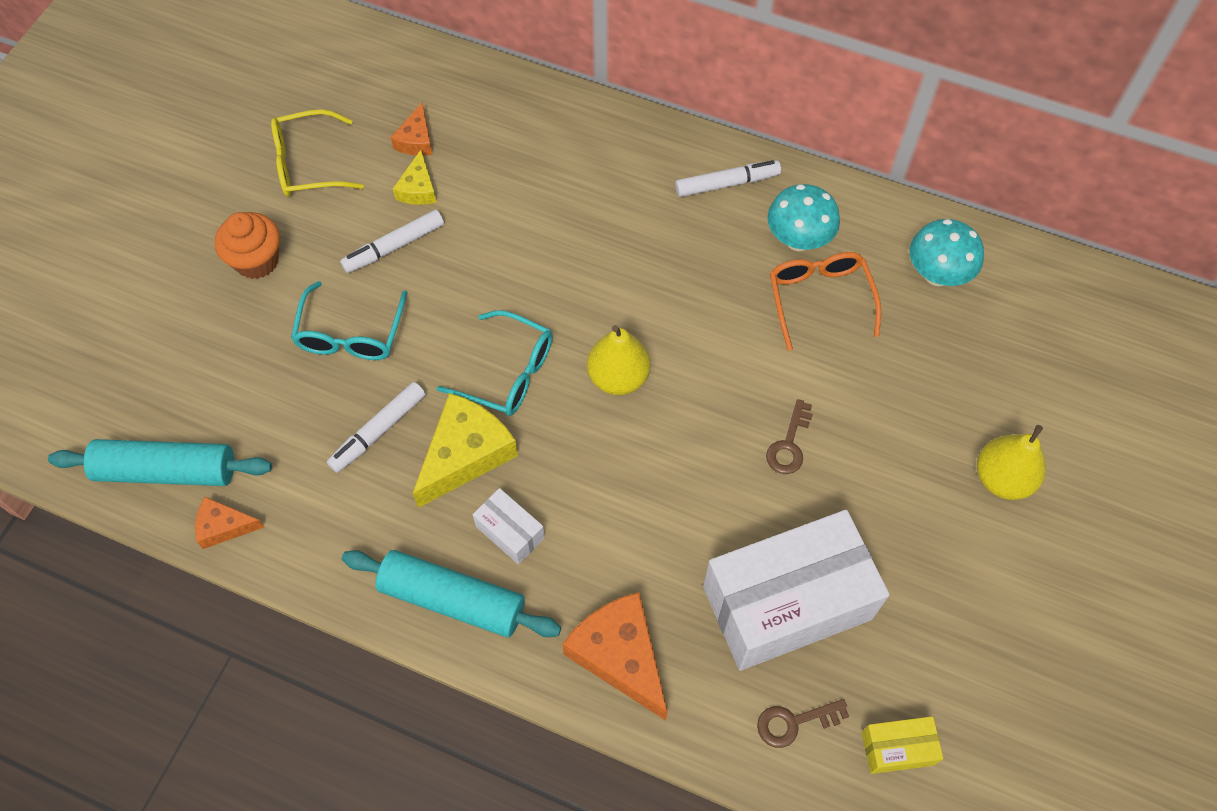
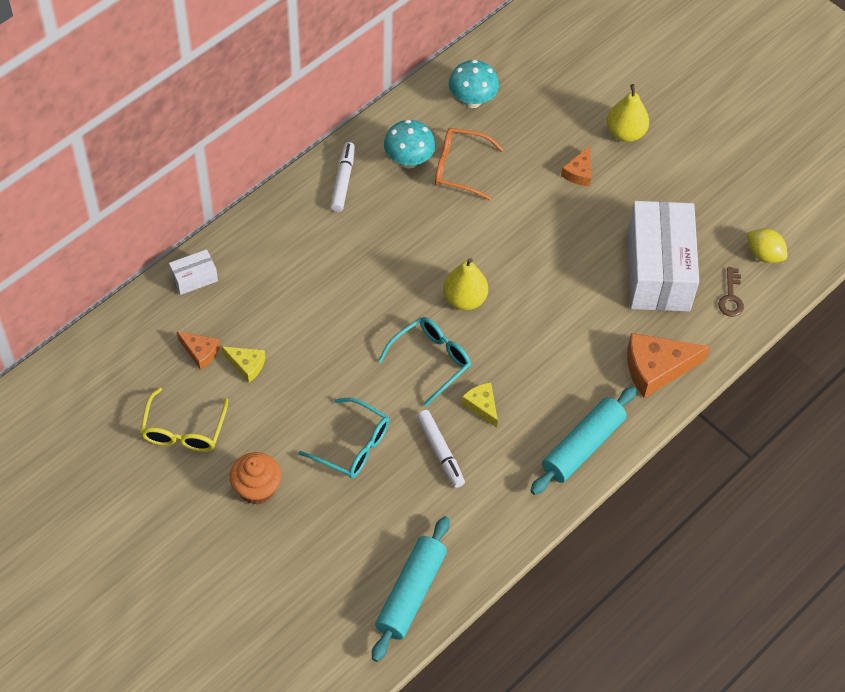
camera: 70 degrees left, 5 degrees down
(224, 526) = (471, 567): orange cheese -> orange cheese (579, 173)
(394, 247) = (291, 396): white marker -> none
(465, 454) = (482, 405): yellow cheese -> yellow cheese, size x0.55
(510, 532) = (549, 399): white box -> white box (194, 278)
(789, 444) = (555, 227): brown key -> none
(897, 748) = (764, 255): yellow box -> yellow lemon

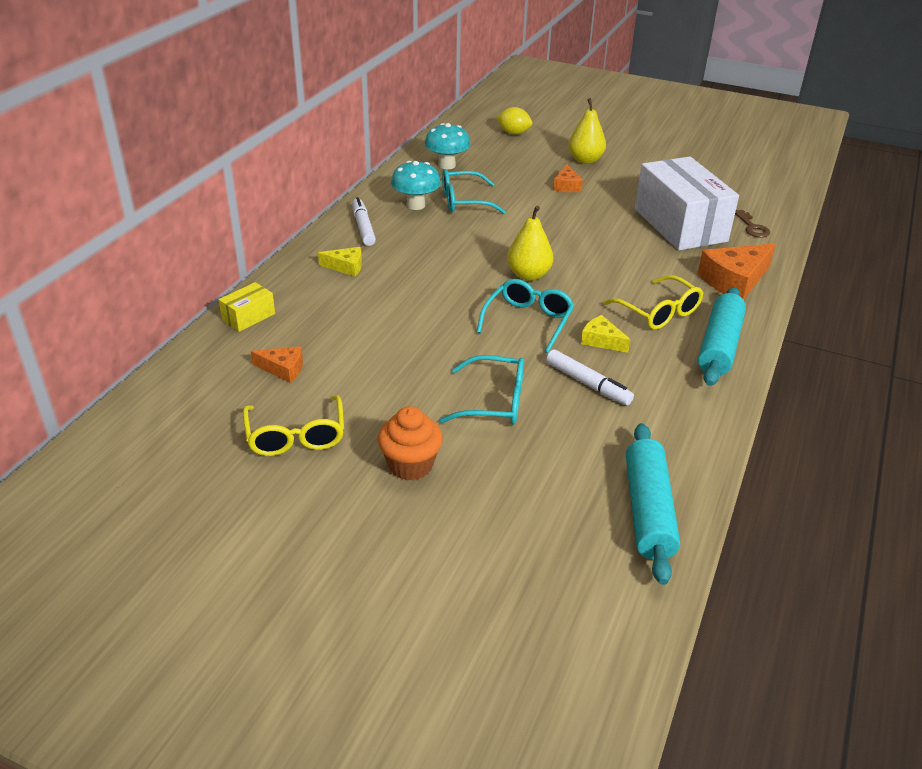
camera: 20 degrees left, 20 degrees down
(194, 278) = (248, 317): white box -> yellow box
(246, 365) = (340, 367): yellow cheese -> yellow cheese (346, 267)
(460, 168) = (464, 201): orange glasses -> turquoise glasses
(555, 386) = (658, 312): none -> yellow glasses
(764, 255) = (753, 200): yellow lemon -> yellow lemon (513, 133)

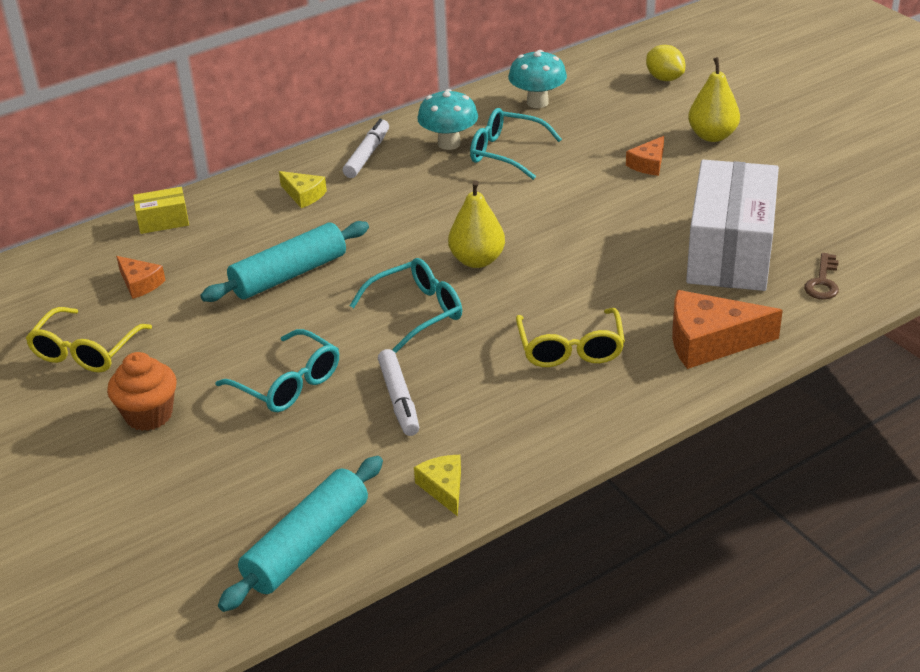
camera: 35 degrees right, 0 degrees up
(601, 340) = (468, 359): yellow cheese -> yellow cheese (443, 488)
(719, 346) = (592, 410): turquoise rolling pin -> turquoise rolling pin (289, 275)

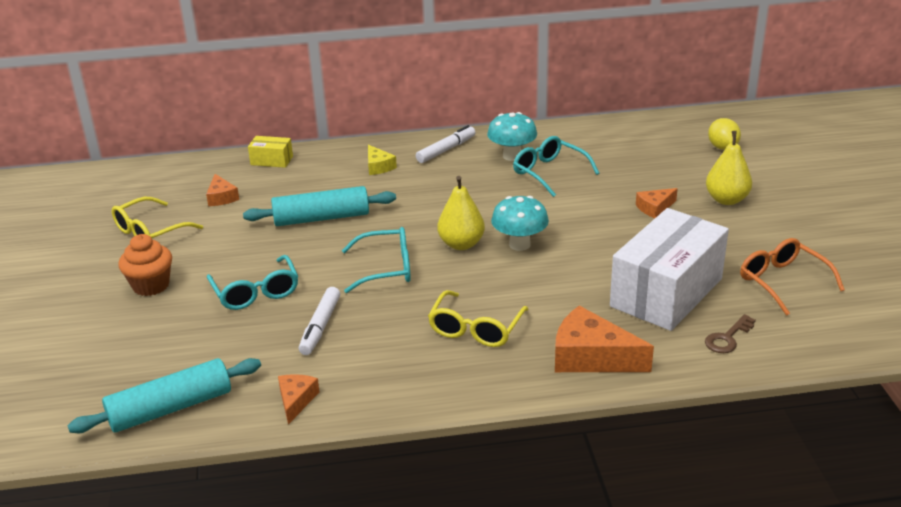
camera: 25 degrees right, 5 degrees down
(443, 488) = (296, 400): yellow cheese -> orange cheese
(537, 102) = (604, 142): turquoise mushroom -> turquoise mushroom (519, 244)
(830, 209) = (783, 282): none -> orange glasses

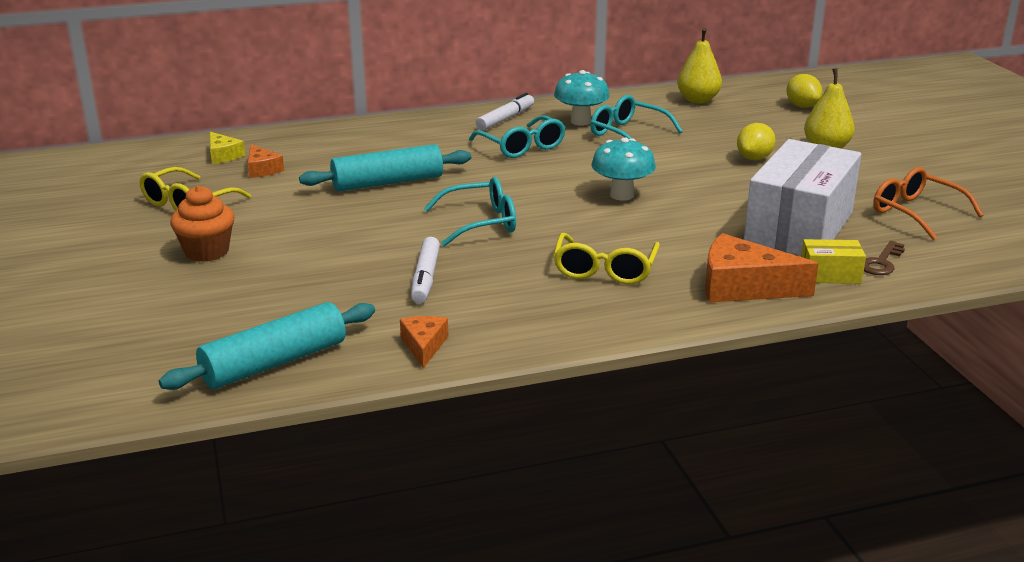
camera: 10 degrees left, 5 degrees down
(256, 292) = (336, 251): turquoise glasses -> turquoise glasses (521, 146)
(272, 160) = (309, 135): yellow box -> yellow box (830, 275)
(378, 166) = (435, 136): yellow cheese -> yellow cheese (223, 155)
(461, 244) = (557, 198): yellow pear -> yellow pear (698, 100)
(655, 208) = (754, 158): orange cheese -> yellow lemon

